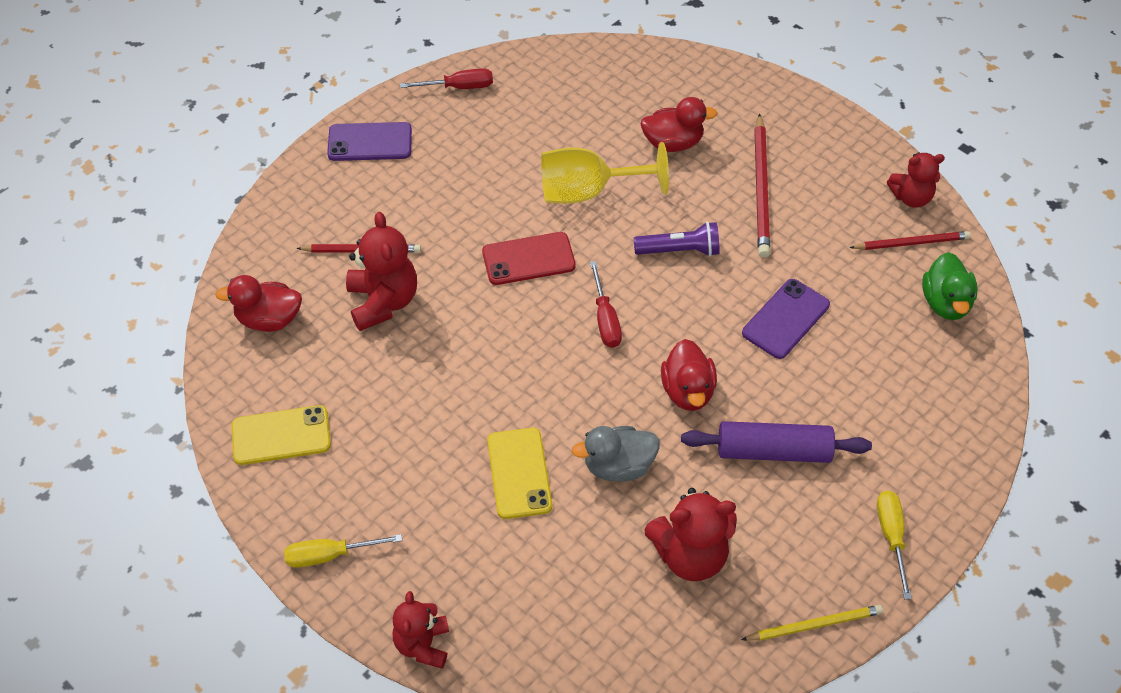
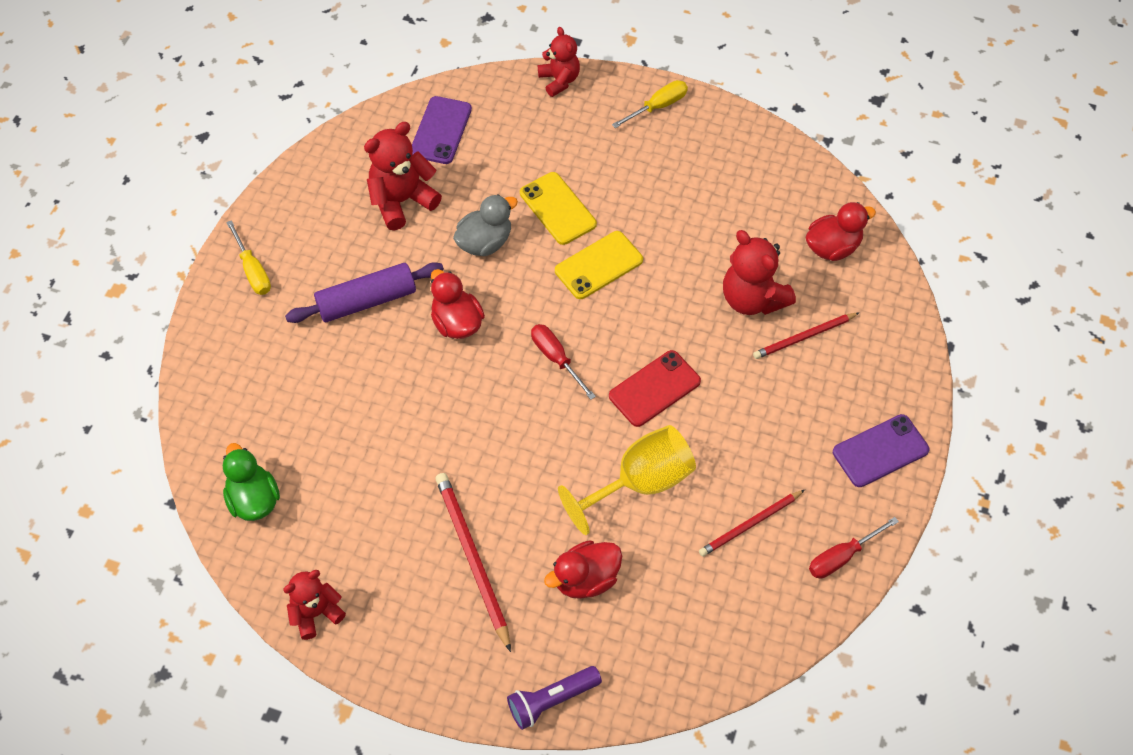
camera: 155 degrees right, 5 degrees up
(281, 435) = (752, 167): yellow phone -> yellow phone (599, 265)
(679, 250) = (522, 454): purple flashlight -> purple flashlight (552, 700)
(785, 319) = (397, 423): purple phone -> purple phone (441, 130)
(814, 625) = (294, 189): yellow pencil -> none
(912, 243) = (302, 555): red pencil -> red pencil (750, 524)

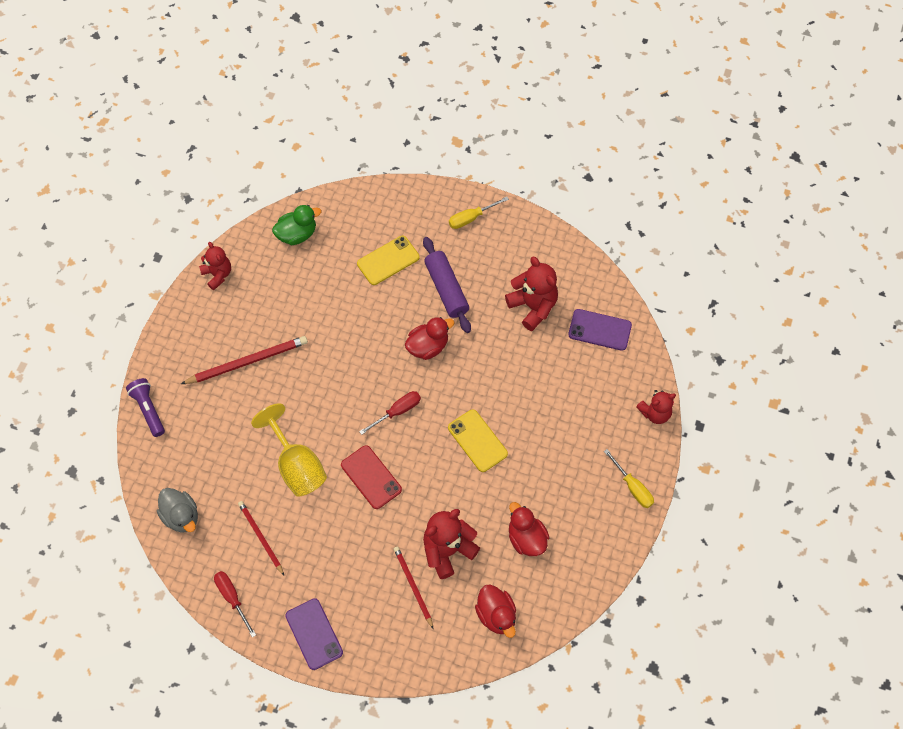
camera: 90 degrees right, 5 degrees up
(485, 242) = (497, 363): grey duck -> grey duck (181, 516)
(557, 209) = (529, 412): yellow phone -> yellow phone (388, 260)
(585, 579) = (228, 430): red duck -> red duck (526, 538)

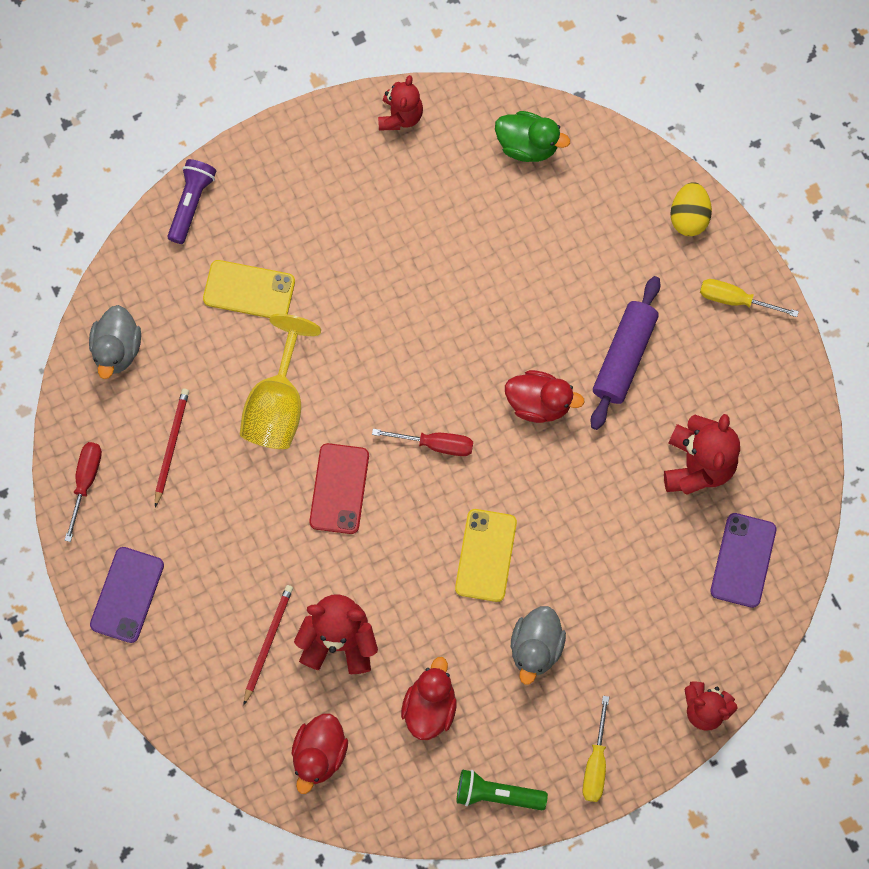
camera: 45 degrees right, 10 degrees up
(247, 362) = (338, 244): red pencil -> none
(388, 260) = (594, 265): yellow phone -> yellow phone (249, 290)
(410, 200) = (688, 217): none -> yellow egg
(547, 461) = (536, 647): none -> grey duck
(599, 330) = (743, 560): purple phone -> purple phone turned 45 degrees clockwise
(603, 548) = (497, 794): none -> green flashlight

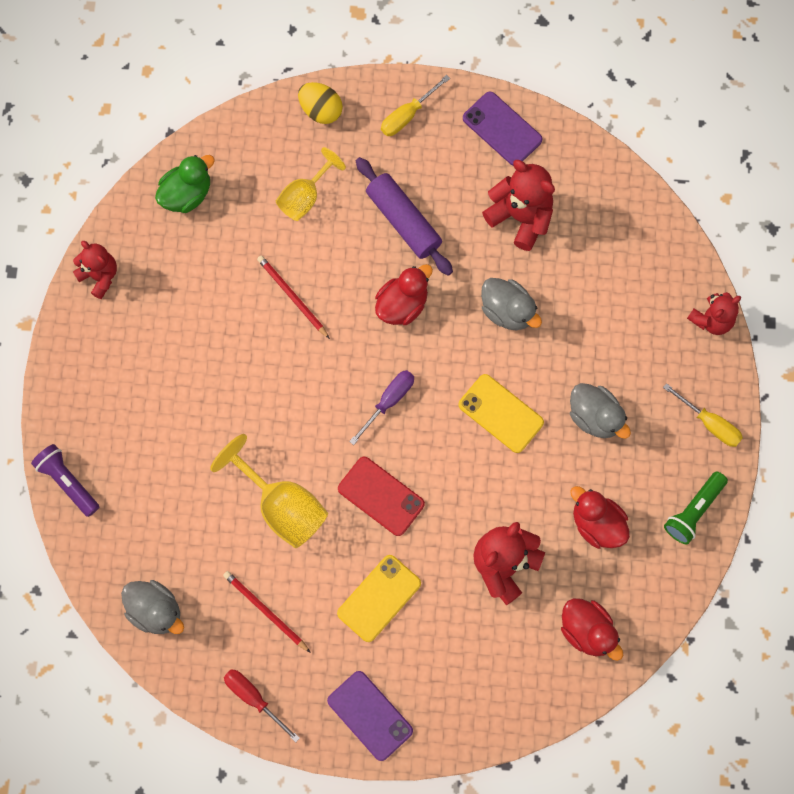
camera: 60 degrees left, 0 degrees up
(249, 290) = (171, 476): yellow phone -> yellow phone (379, 598)
(268, 642) = (474, 622): red pencil -> red pencil (292, 296)
(435, 444) = (388, 401): red screwdriver -> purple screwdriver
(591, 253) = (305, 197): none -> yellow goblet
(593, 505) = (507, 311): none -> grey duck
(743, 560) = (613, 227): purple phone -> purple phone (502, 129)

